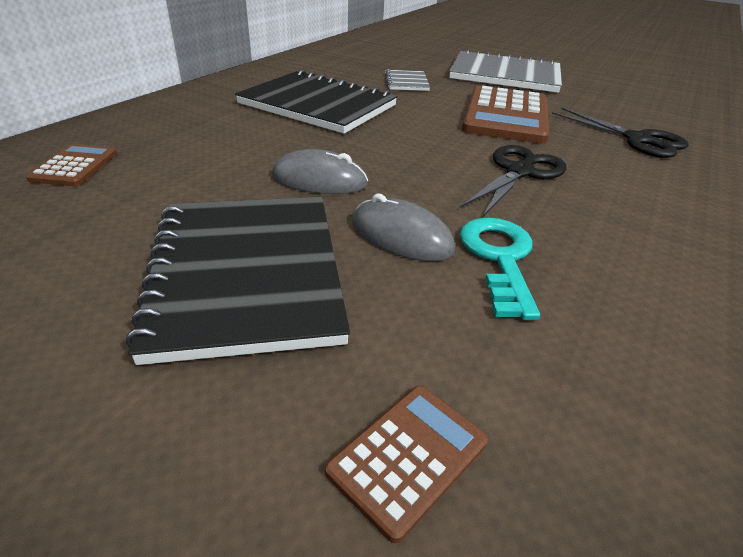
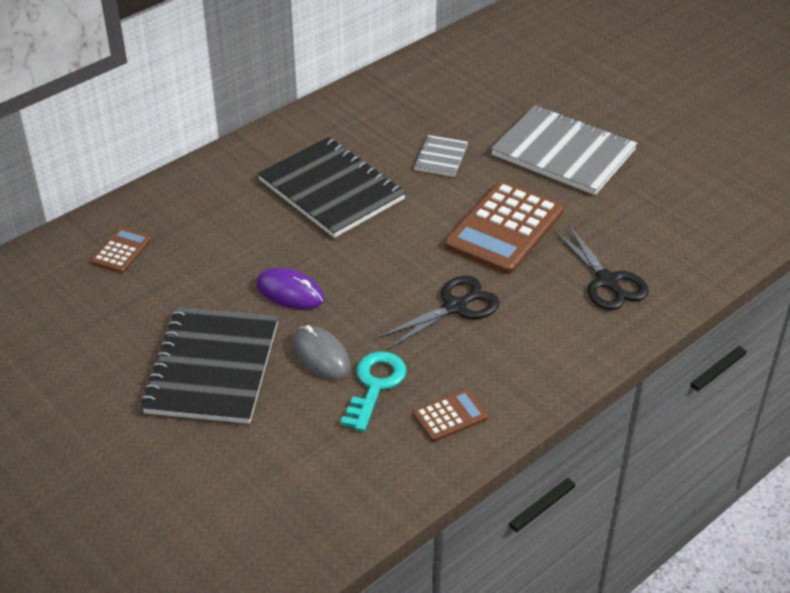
camera: 20 degrees right, 5 degrees up
(319, 180) = (290, 292): grey mouse -> purple mouse
(408, 457) = (252, 481): brown calculator -> brown calculator (450, 416)

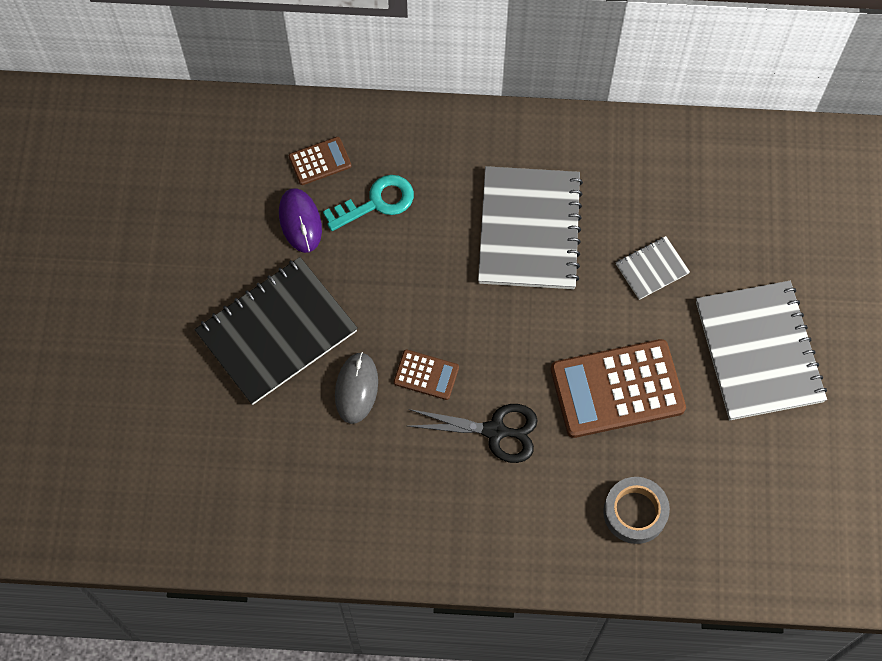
camera: 45 degrees right, 25 degrees up
(290, 292) = (395, 308): purple mouse -> purple mouse (300, 221)
(331, 190) = (529, 230): black notebook -> grey notebook
(375, 385) = (365, 449): turquoise key -> turquoise key (377, 202)
(450, 416) = (386, 523): brown calculator -> brown calculator (426, 375)
(607, 281) = (635, 512): black scissors -> grey tape

